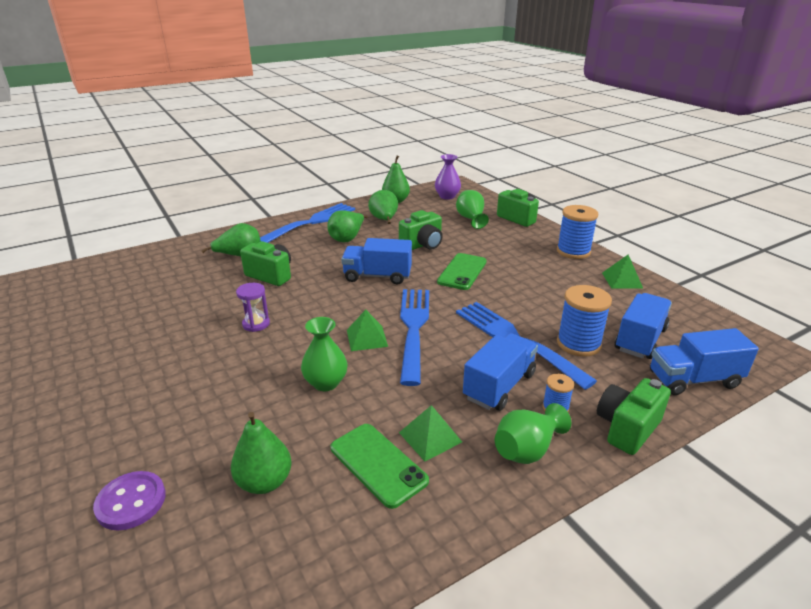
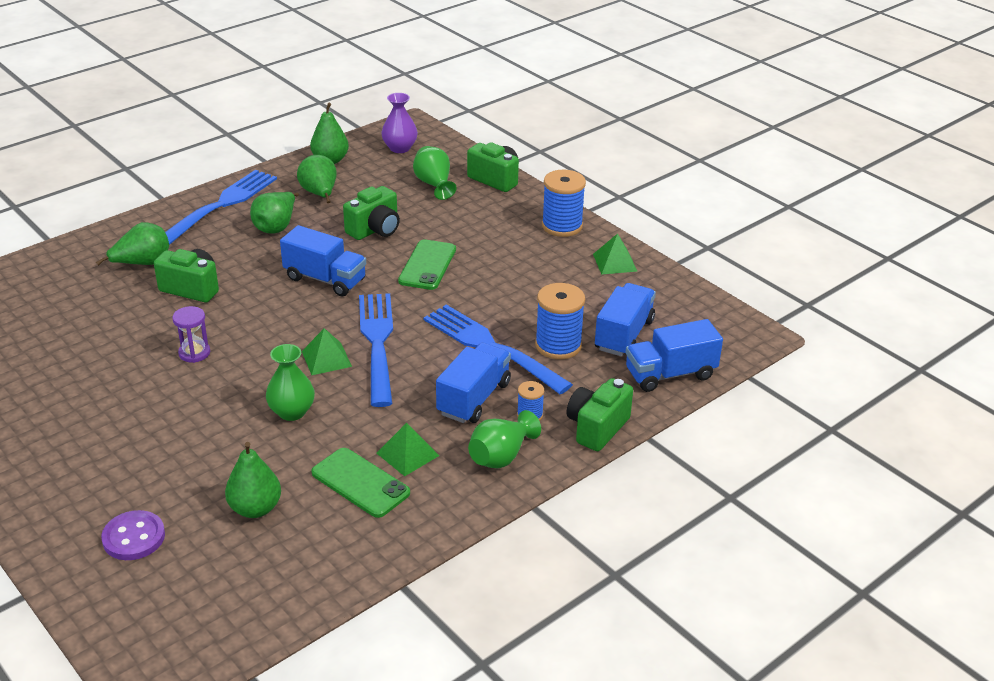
camera: 10 degrees left, 5 degrees up
(377, 276) = (325, 279): blue truck -> blue truck turned 150 degrees counterclockwise

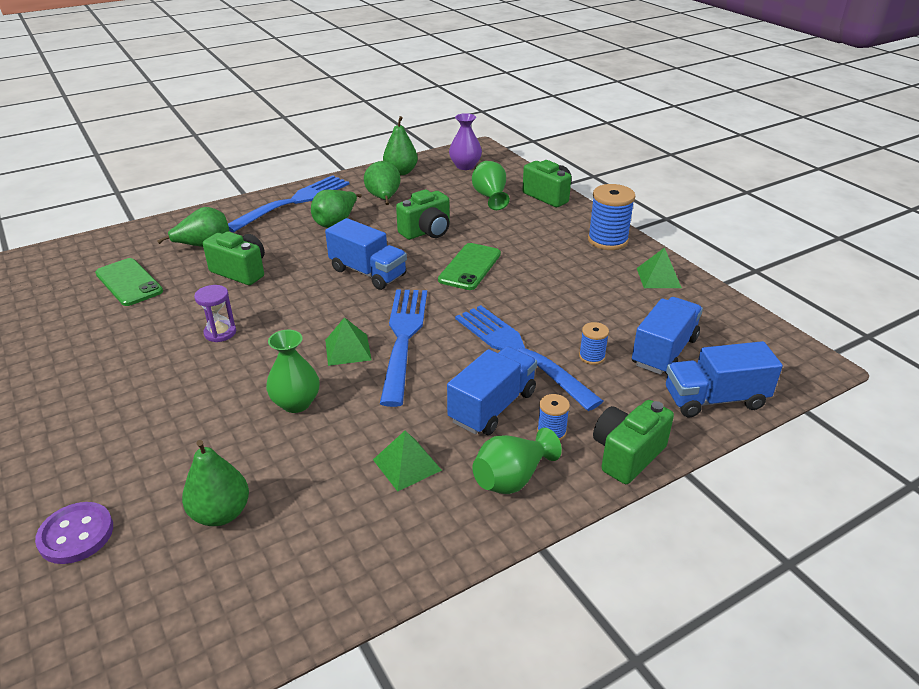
camera: 10 degrees right, 0 degrees up
(360, 483) = (346, 494): green phone -> green phone (129, 282)
(558, 345) = (592, 357): blue spool -> blue spool, size x0.52

